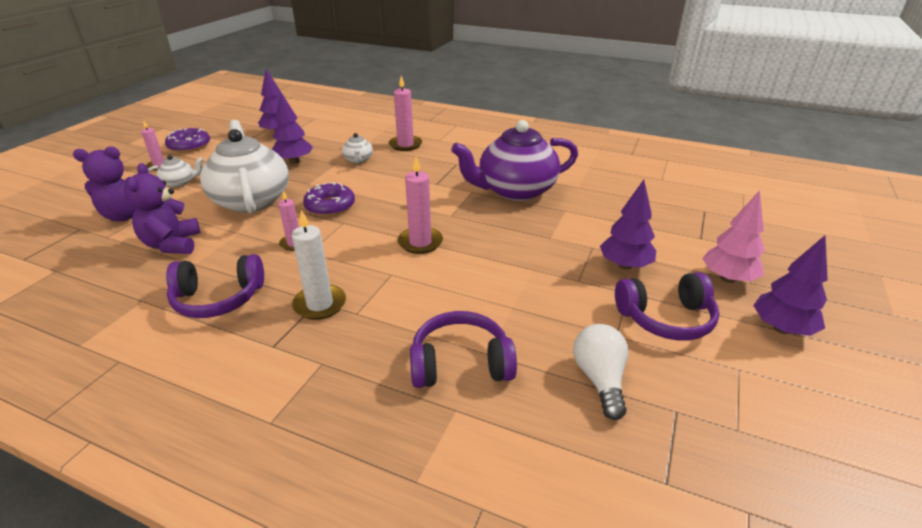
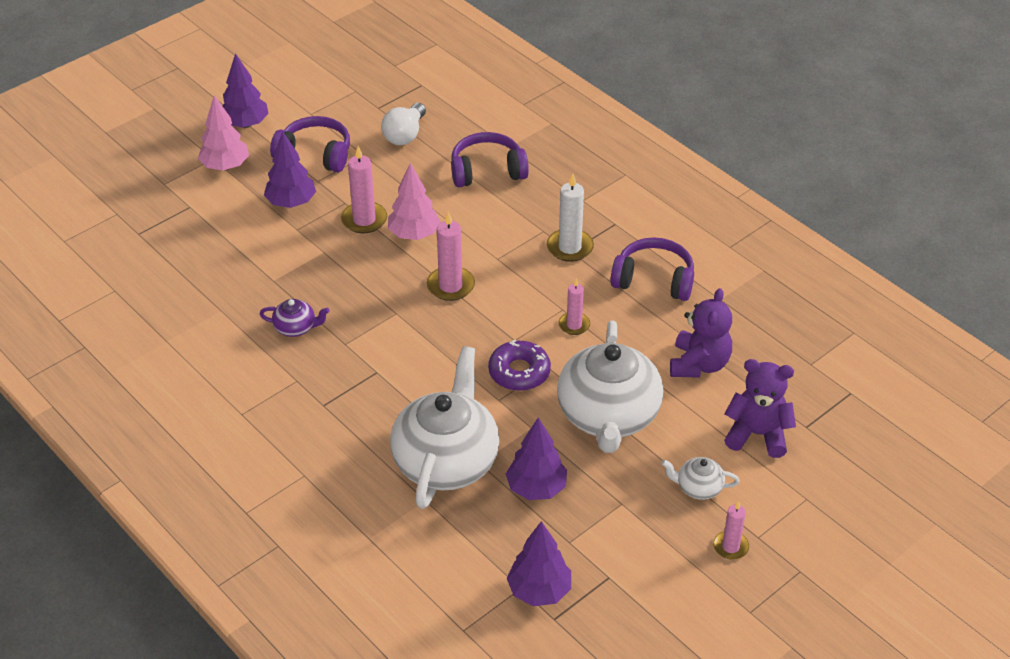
camera: 155 degrees left, 10 degrees up
(189, 146) = (689, 597): purple donut -> none
(358, 160) = (446, 461): white teapot -> white teapot, size x2.34
(405, 145) = (360, 479): pink candle -> pink candle (364, 220)
(460, 363) = (487, 171): purple headphones -> purple headphones turned 150 degrees clockwise
(486, 272) = (414, 234): none -> pink tree
(515, 190) = (296, 328): purple teapot -> purple teapot, size x0.43

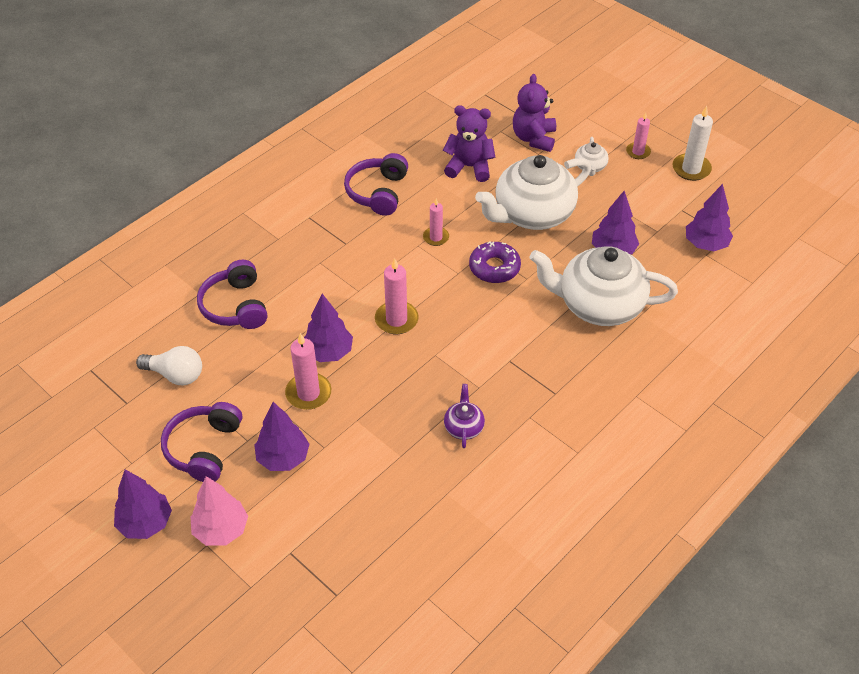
camera: 95 degrees left, 5 degrees up
(414, 234) = (328, 352): pink tree -> purple tree
(569, 247) = (341, 244): white candle -> white candle (691, 169)
(608, 416) = (532, 214): white teapot -> white teapot turned 150 degrees clockwise

